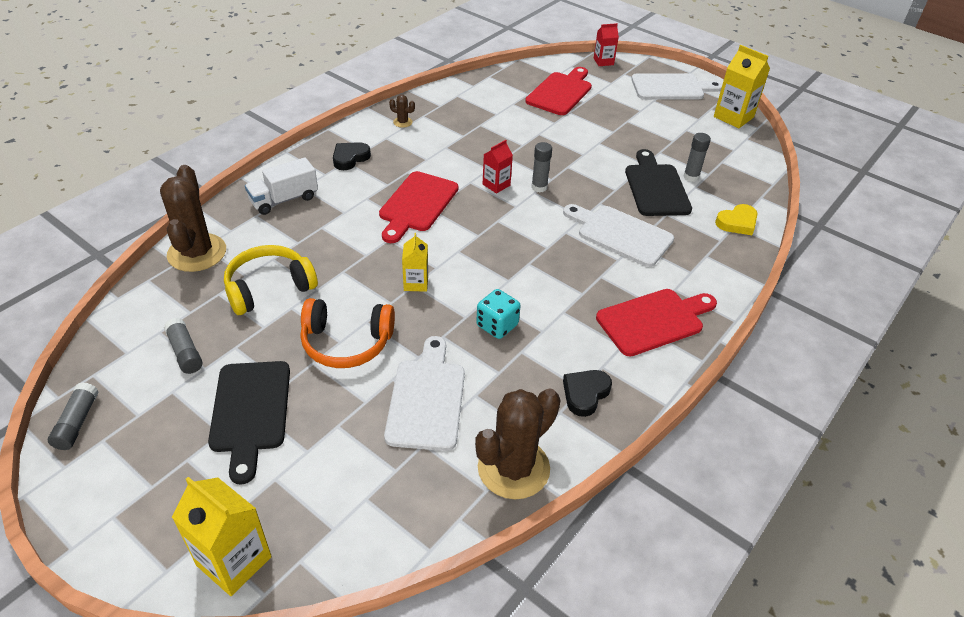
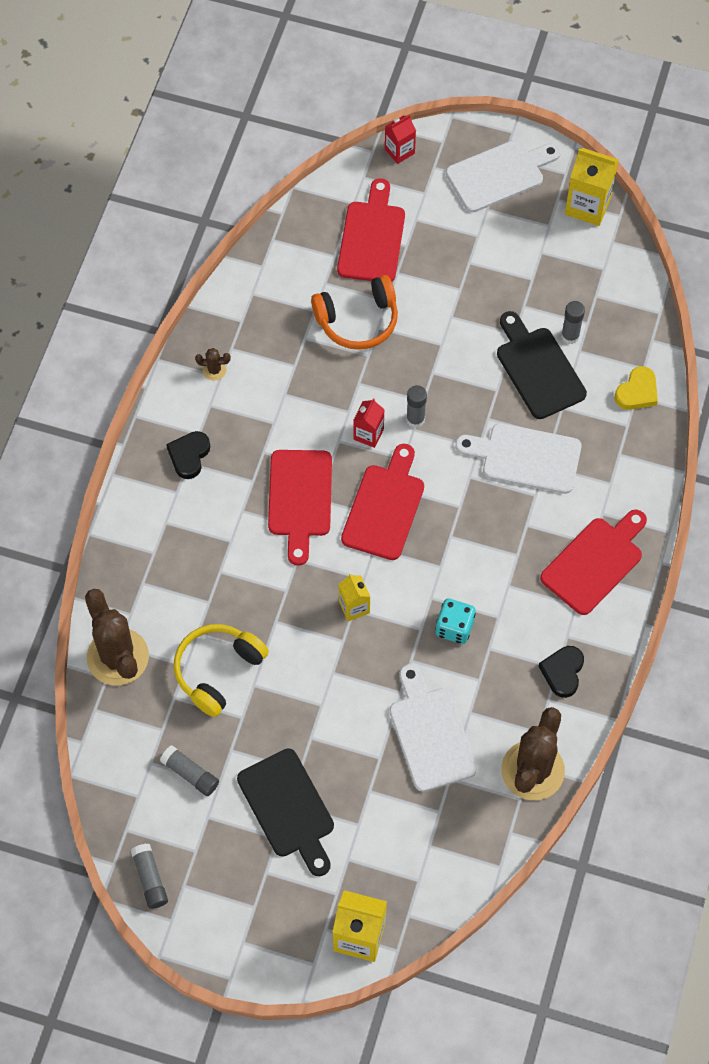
camera: 20 degrees left, 20 degrees up
(284, 199) = (157, 548): white truck -> none
(346, 343) = (328, 704): orange headphones -> orange headphones (358, 320)
(482, 229) = (384, 507): none -> red cutting board

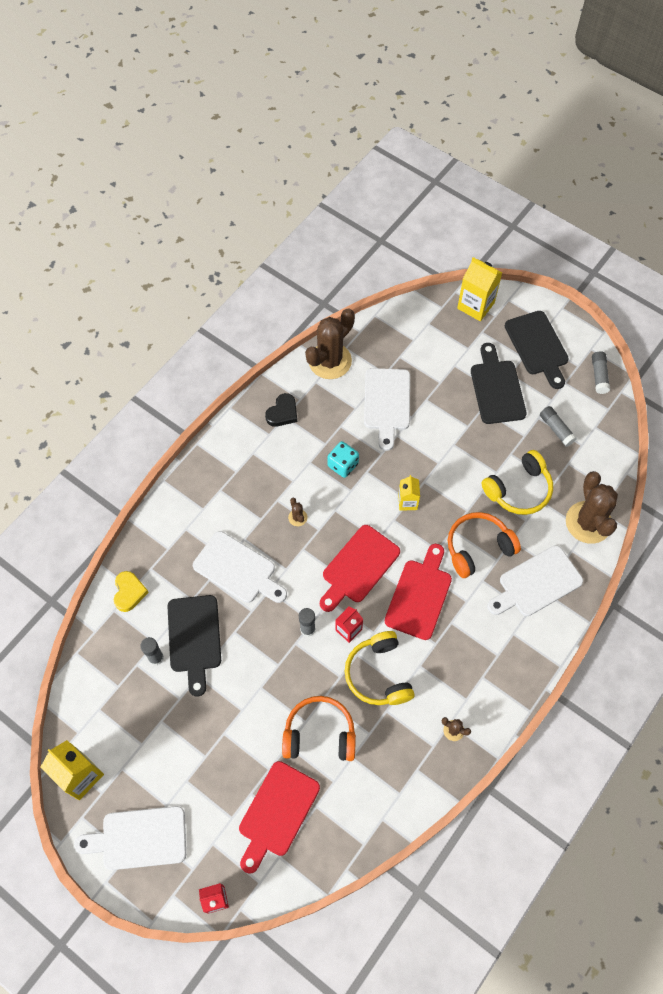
camera: 160 degrees left, 0 degrees up
(164, 559) = (537, 583): none -> white cutting board
(189, 456) = (495, 660): black heart -> none
(247, 578) = (478, 548): none -> orange headphones
(249, 897) = (537, 346): none -> black cutting board
(316, 399) = (378, 674): none -> yellow headphones
(482, 541) = (297, 517): none -> brown cactus
(595, 562) = (225, 476): red cutting board -> none
(637, 392) = (129, 592): yellow heart -> yellow heart turned 120 degrees clockwise

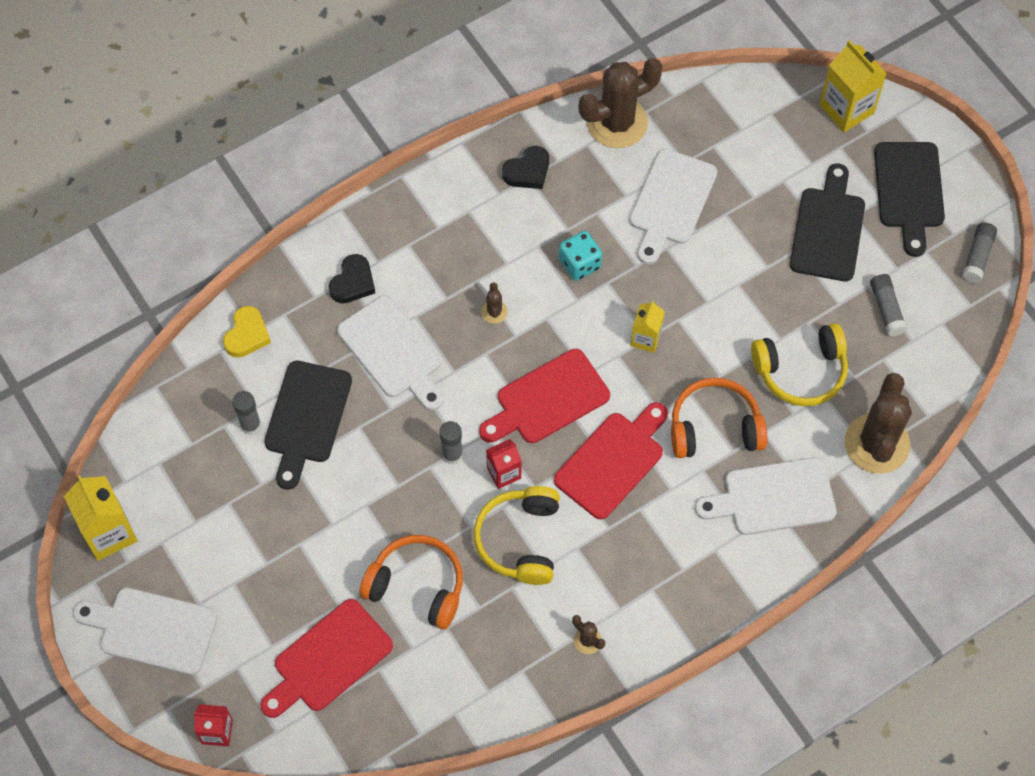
camera: 20 degrees right, 0 degrees up
(191, 529) = (353, 282): none -> black heart

